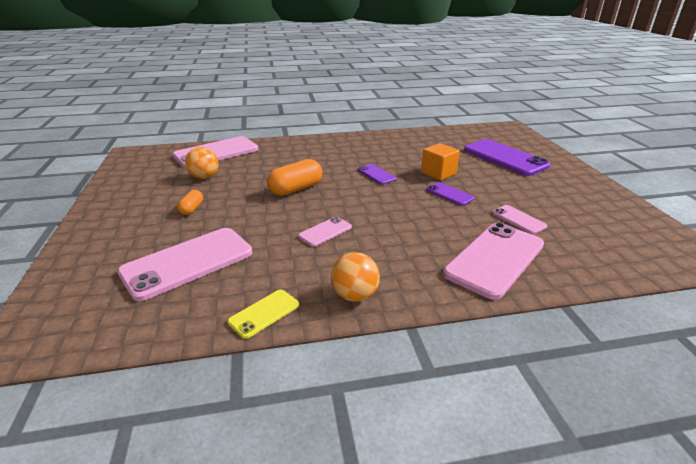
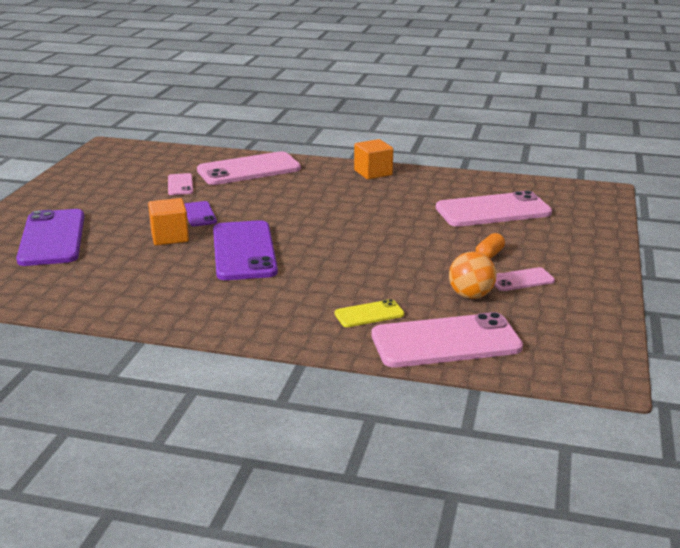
camera: 155 degrees left, 5 degrees down
(264, 313) = (440, 176): yellow phone -> yellow phone (369, 314)
(296, 189) = (359, 253): orange capsule -> none
(325, 232) = (361, 209): pink phone -> pink phone (521, 280)
(354, 295) = (373, 173): orange ball -> orange cube
(376, 174) = (244, 251): purple phone -> purple phone, size x2.05

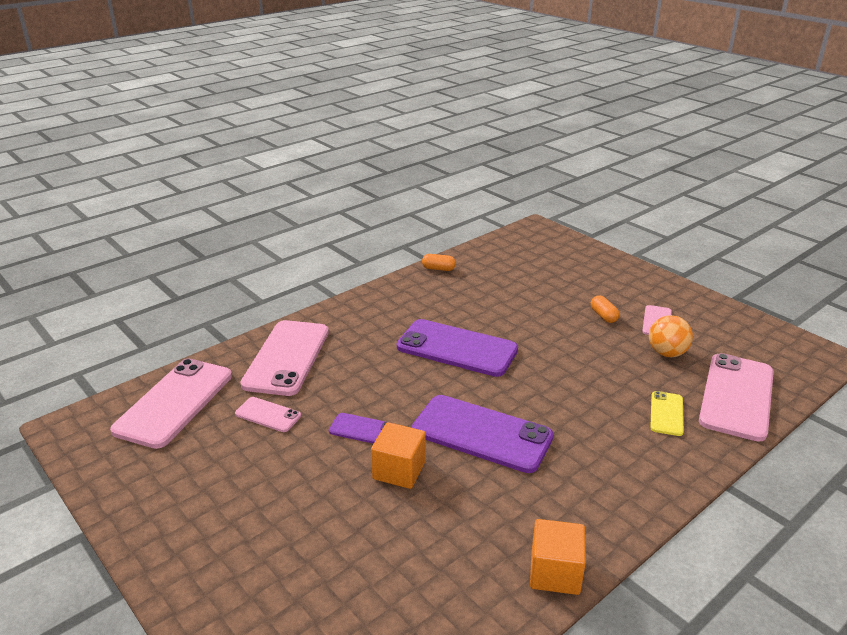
camera: 55 degrees left, 5 degrees up
(52, 238) = (304, 568): purple phone -> purple phone (457, 348)
(373, 173) = (384, 298): orange cube -> orange cube (555, 572)
(450, 176) = (438, 269): none -> orange capsule
(493, 211) = (525, 280): pink phone -> pink phone (174, 402)

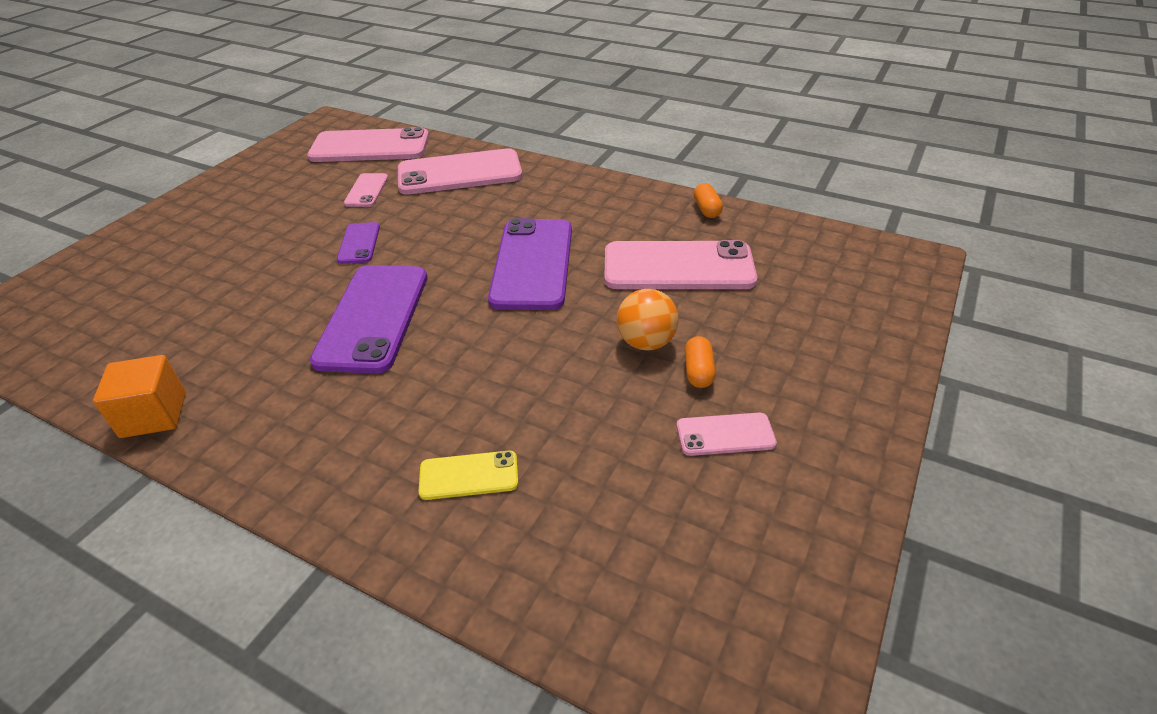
camera: 70 degrees right, 10 degrees up
(399, 470) = (301, 279): orange cube -> none
(603, 316) = (698, 371): orange capsule -> orange capsule turned 45 degrees counterclockwise
(667, 353) = (635, 458): orange ball -> orange ball (646, 342)
(737, 396) = (550, 563): pink phone -> pink phone (678, 267)

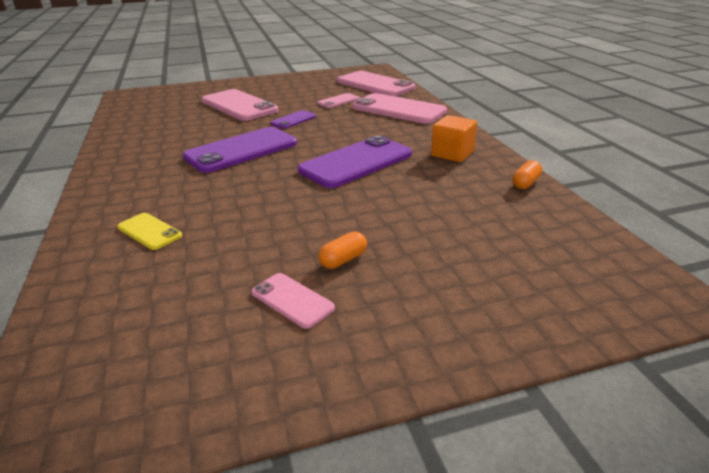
camera: 45 degrees right, 10 degrees down
(154, 415) = (111, 145): orange cube -> orange cube (452, 154)
(646, 342) = (343, 228): orange ball -> none
(678, 267) = (441, 203): pink phone -> pink phone (239, 106)

